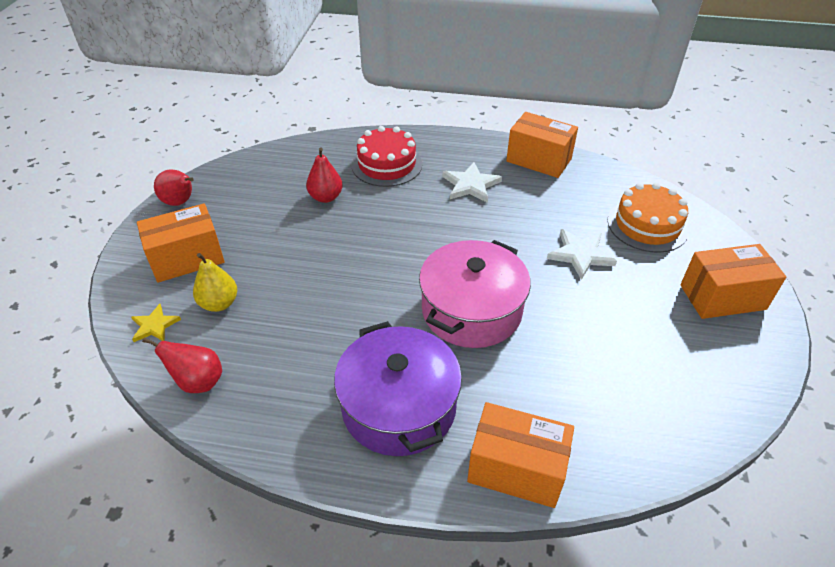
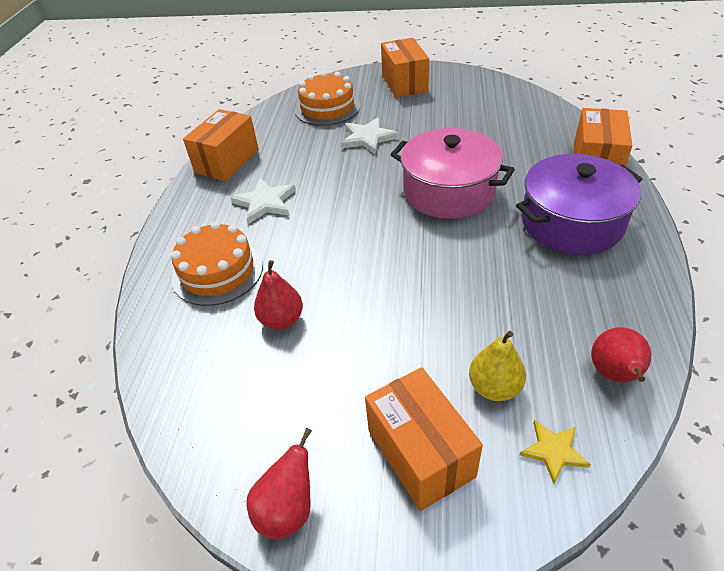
camera: 90 degrees left, 0 degrees up
(387, 164) = (217, 271): red cake -> orange cake

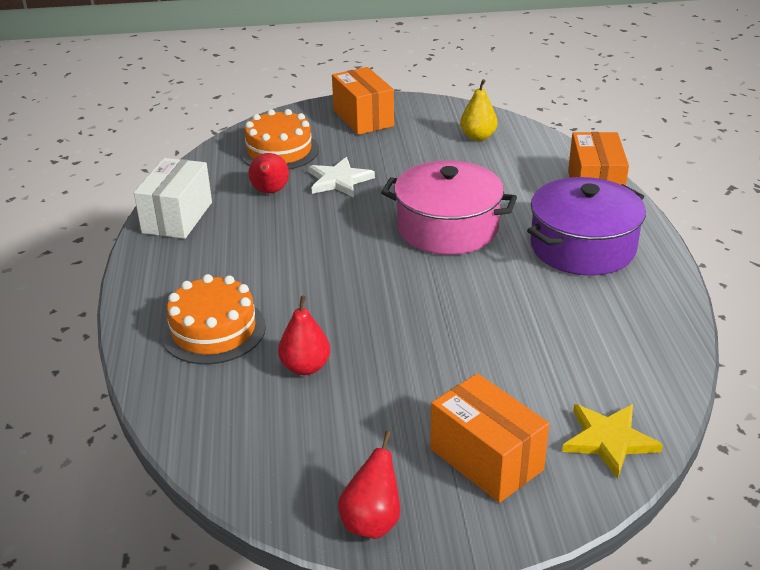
camera: 15 degrees left, 10 degrees down
(227, 161) = (177, 217): orange box -> white box
(265, 202) = (242, 257): white star -> none
(494, 387) = (542, 398): yellow pear -> yellow pear (478, 137)
(553, 451) = (609, 440): yellow star -> yellow star, size x1.53
(614, 374) = (651, 373): red pear -> red pear (270, 192)

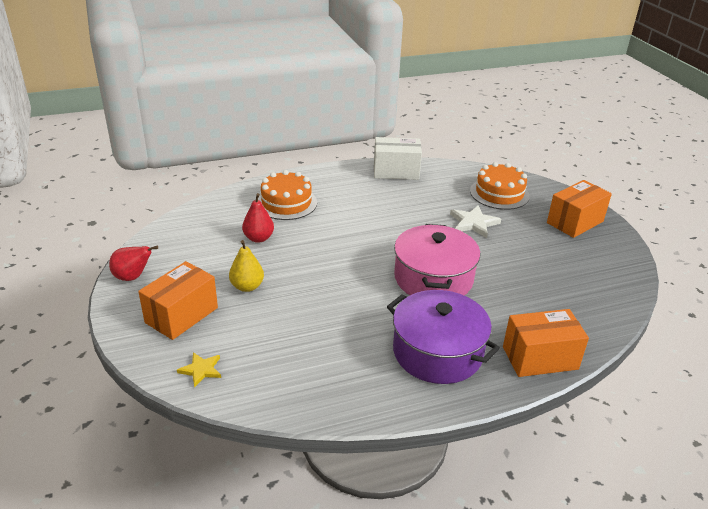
camera: 75 degrees right, 0 degrees up
(270, 192) = (443, 198): red pear -> none
(478, 137) = (587, 283): yellow pear -> yellow pear (247, 286)
(609, 440) = (201, 370): yellow star -> yellow star, size x0.65

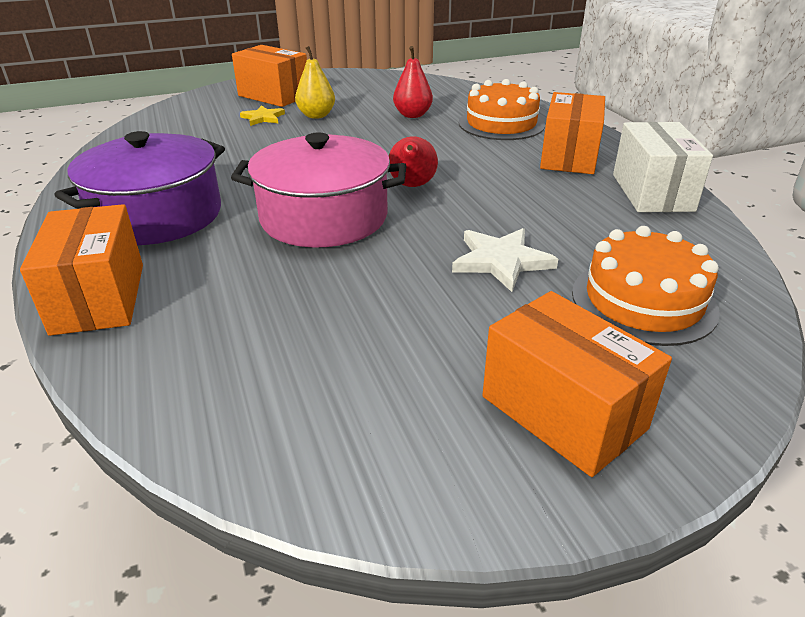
camera: 90 degrees right, 0 degrees up
(133, 277) = (336, 76): red pear -> red pear (412, 186)
(201, 370) = (191, 108): yellow star -> yellow star (263, 118)
(346, 187) = (569, 156): none -> orange box

